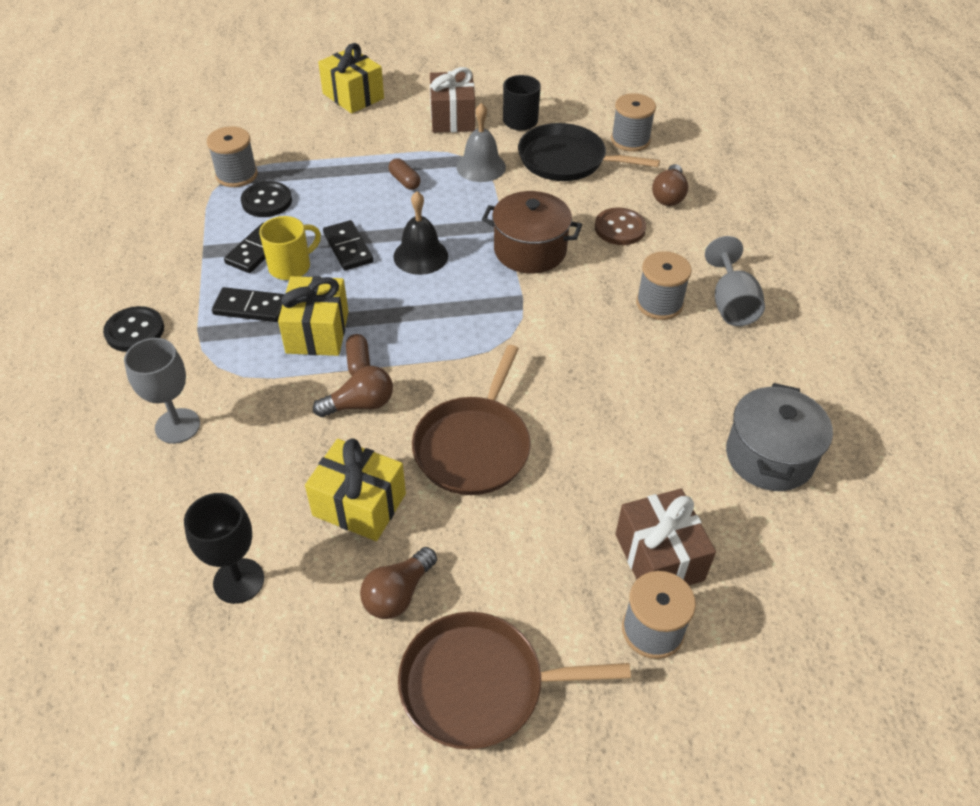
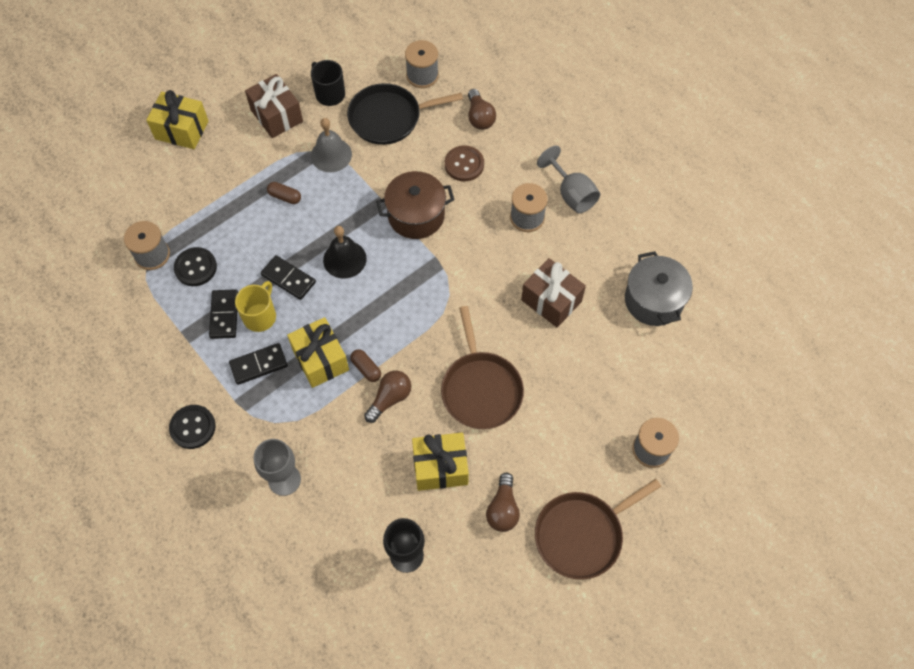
camera: 30 degrees left, 15 degrees up
(659, 557) = (630, 402): brown gift -> brown gift (551, 300)

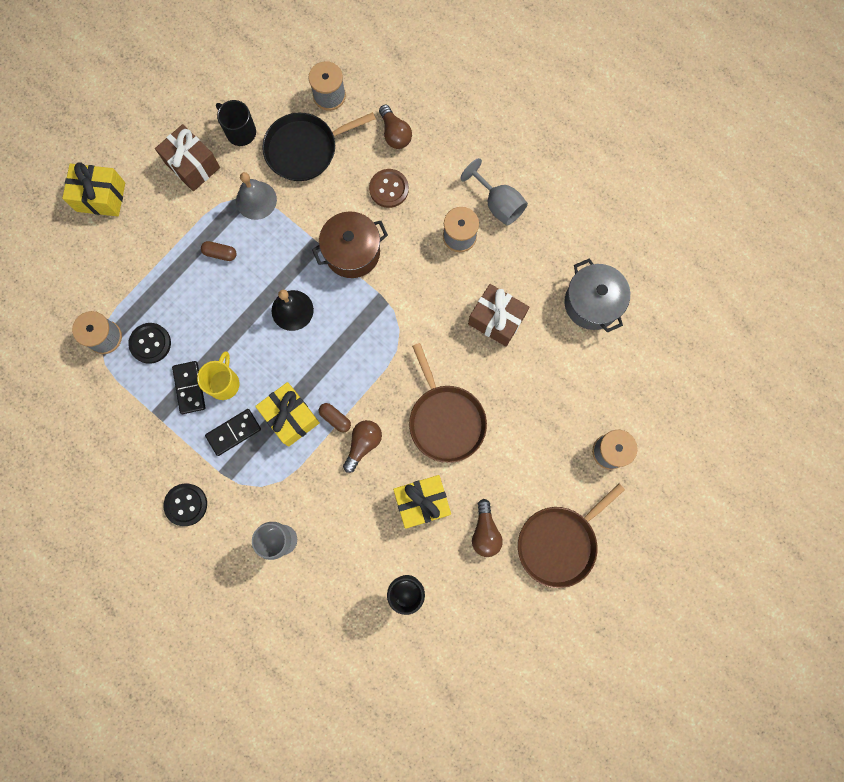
camera: 10 degrees left, 15 degrees up
(288, 279) = (242, 340): black domino -> none

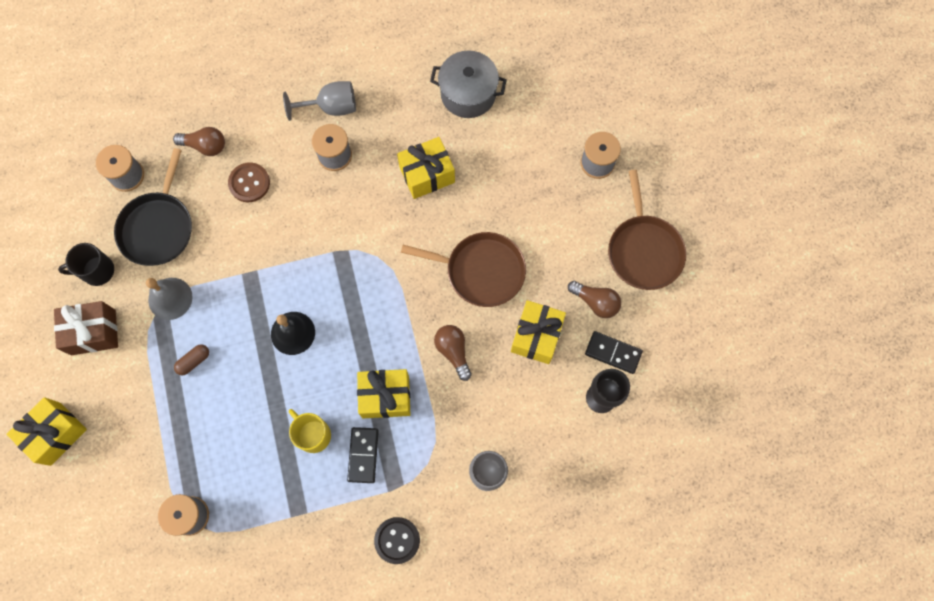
camera: 55 degrees left, 5 degrees down
(150, 343) = (227, 477): black button -> none
(189, 388) = (294, 468): black domino -> black domino (613, 353)
(335, 418) = (414, 360): brown capsule -> none
(352, 252) = (281, 249): brown pot -> none
(496, 320) = (427, 174): brown gift -> yellow gift

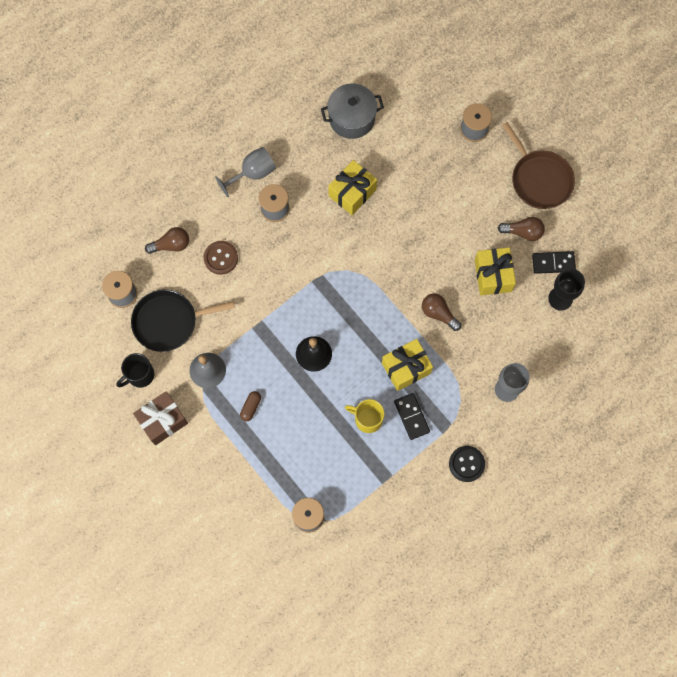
camera: 25 degrees left, 0 degrees up
(55, 433) = (175, 506): yellow gift -> none
(158, 227) = (169, 322): black pan -> black pan turned 90 degrees clockwise
(481, 271) = (429, 246): brown pan -> none

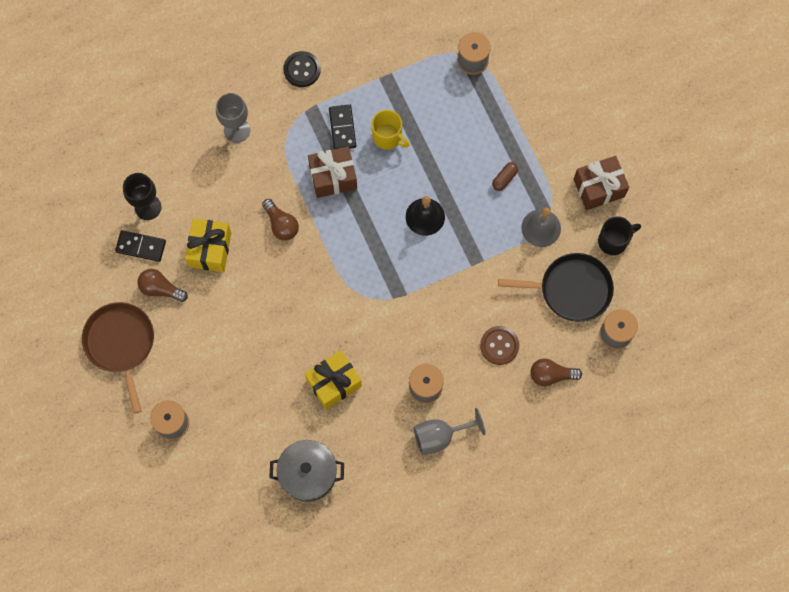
camera: 165 degrees left, 0 degrees up
(406, 368) = (333, 177): yellow gift -> brown gift

